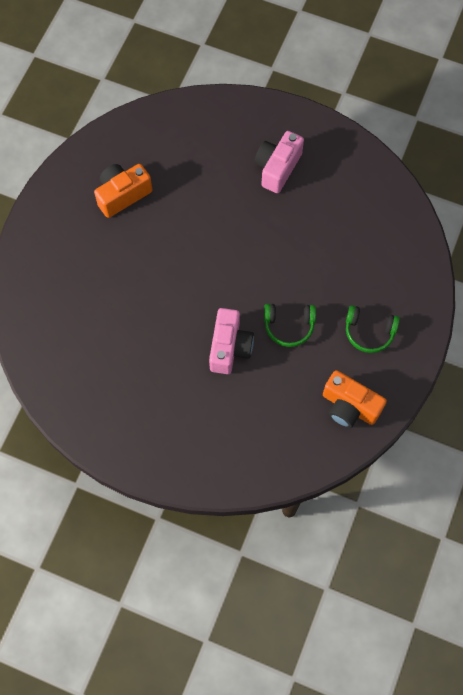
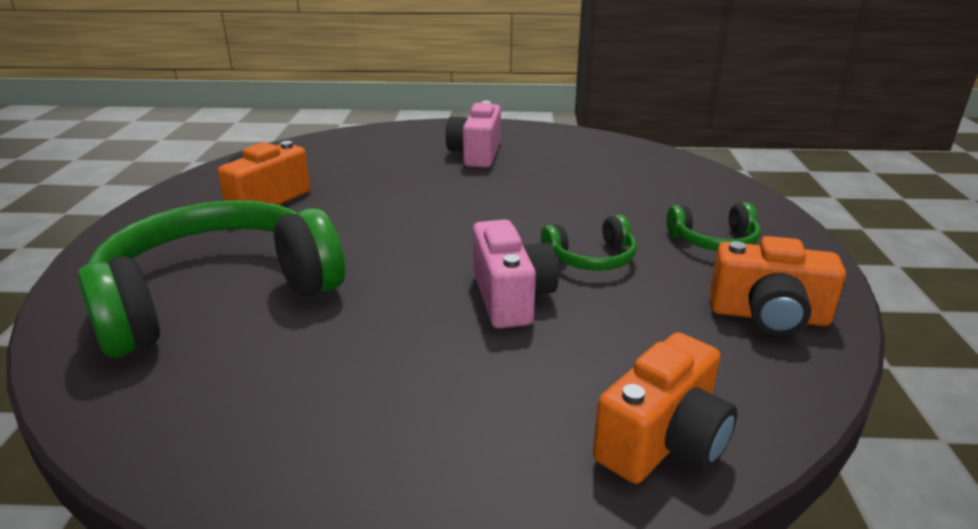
camera: 20 degrees left, 40 degrees down
(85, 297) = (217, 296): none -> green headphones
(248, 465) = (663, 441): none -> orange camera

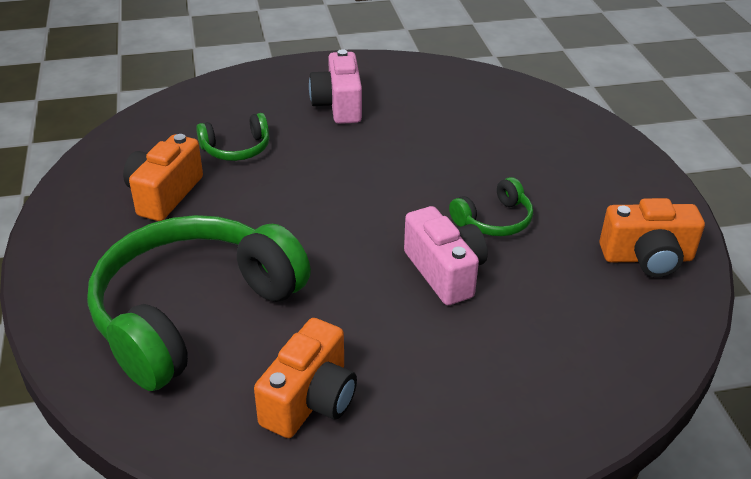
camera: 15 degrees left, 10 degrees up
(663, 441) = (603, 380): orange camera -> orange camera (310, 400)
(714, 241) = (586, 185): green headphones -> green headphones (236, 148)

